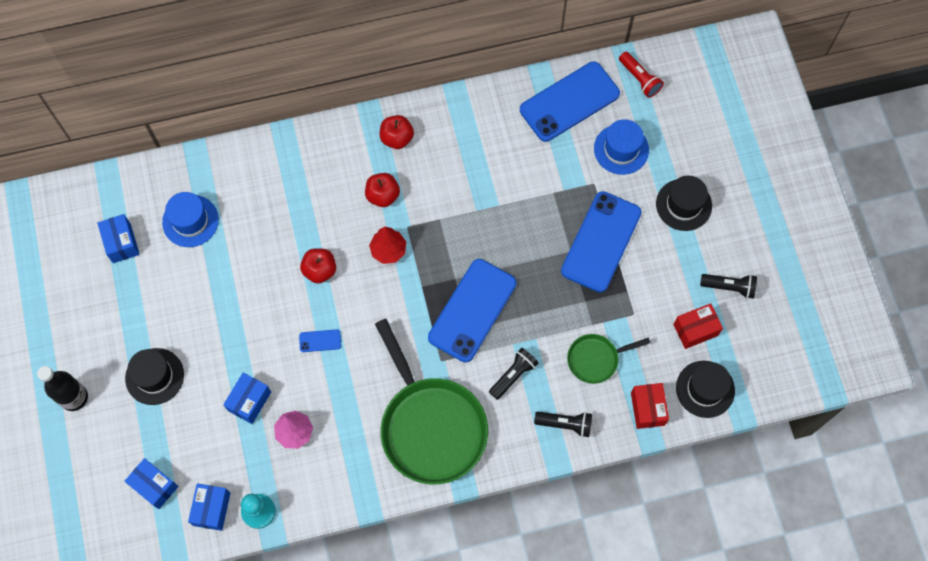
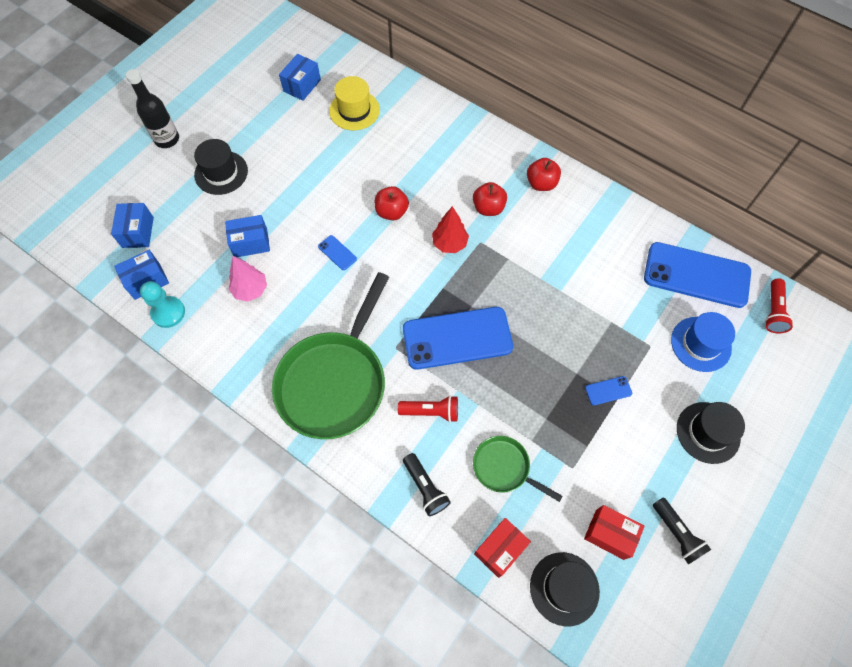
camera: 50 degrees right, 5 degrees down
(190, 221) = (354, 110): blue hat -> yellow hat
(513, 375) = (431, 411): black flashlight -> red flashlight
(601, 242) = (608, 390): blue phone -> blue phone, size x0.40

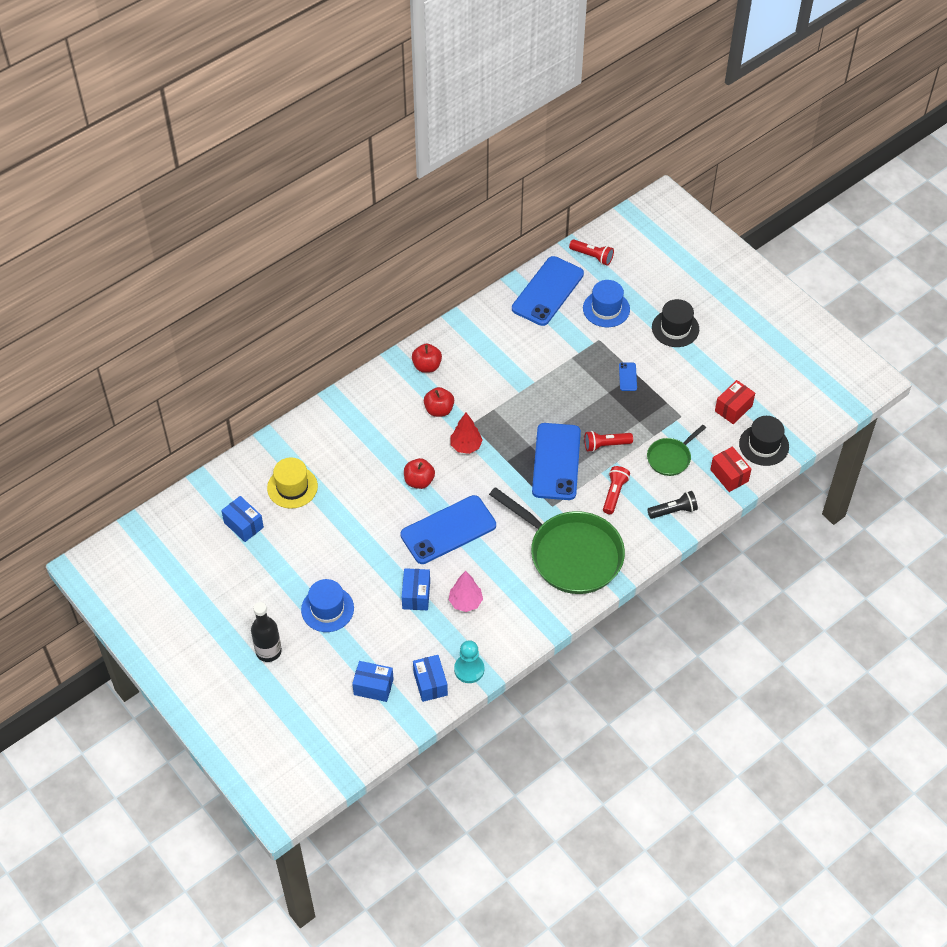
camera: 75 degrees left, 10 degrees down
(221, 173) = (327, 609): black hat -> blue hat
(337, 253) = (448, 530): blue phone -> blue phone, size x2.49
(498, 387) = (605, 445): none -> red flashlight
(677, 533) = (741, 370): black flashlight -> none

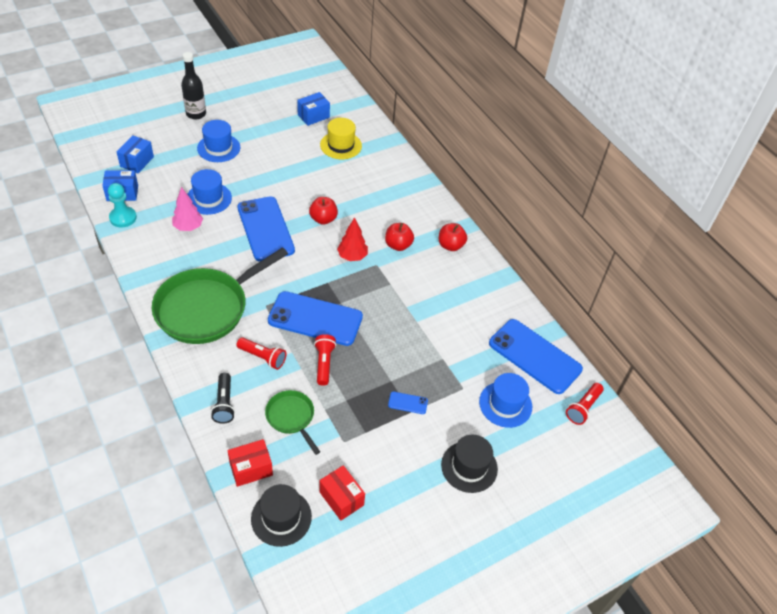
camera: 95 degrees right, 5 degrees down
(416, 595) = (209, 198): blue box -> blue hat

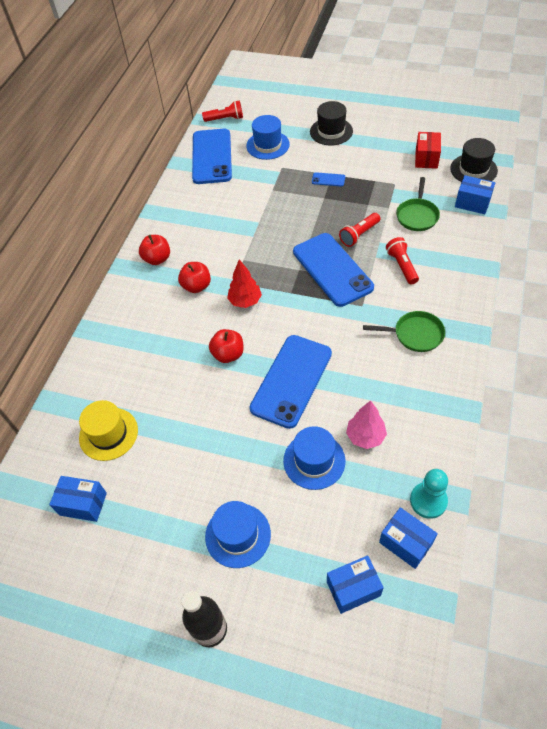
camera: 125 degrees left, 5 degrees up
(207, 308) = (415, 334): green pan -> green pan, size x0.49
(224, 404) = (460, 251): black flashlight -> none
(251, 469) = (472, 203): red box -> blue box
(408, 403) = (328, 179): blue phone -> blue phone turned 45 degrees counterclockwise

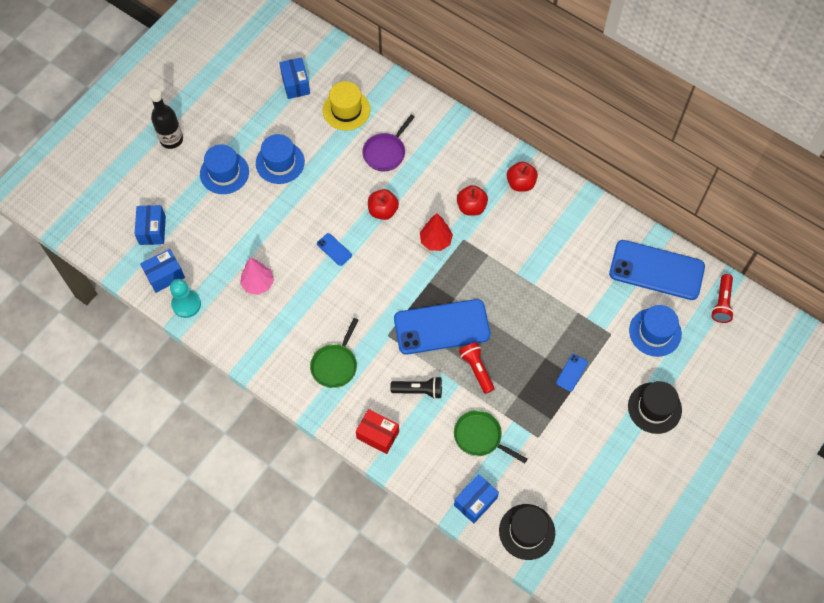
camera: 105 degrees right, 10 degrees up
(83, 504) = (295, 84): blue box -> blue box turned 45 degrees counterclockwise
(155, 376) = (386, 152): none -> purple pan
(291, 381) = (334, 249): blue phone -> blue phone, size x0.40
(314, 461) = (255, 240): blue hat -> blue hat (280, 162)
(402, 266) = (419, 390): red flashlight -> black flashlight
(426, 158) = (566, 490): red box -> red box (377, 435)

